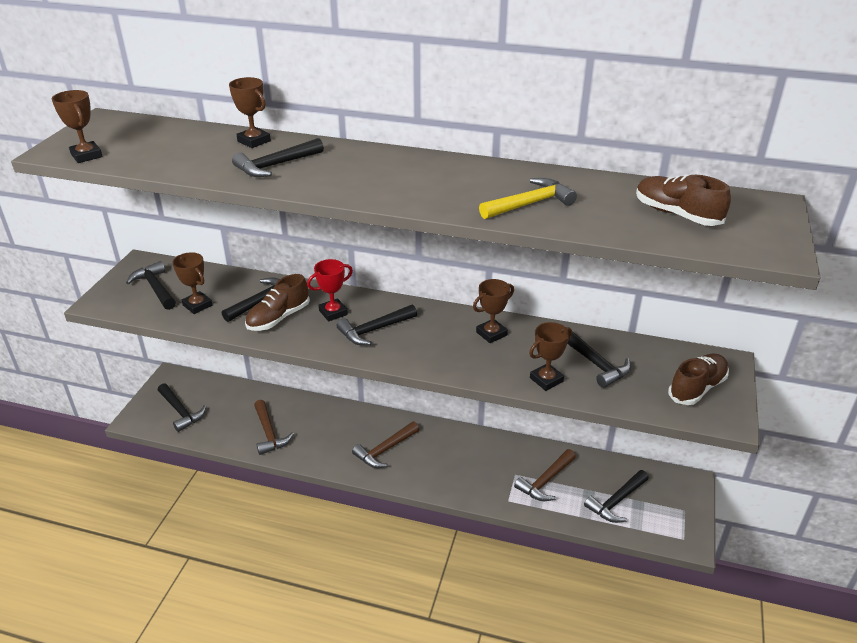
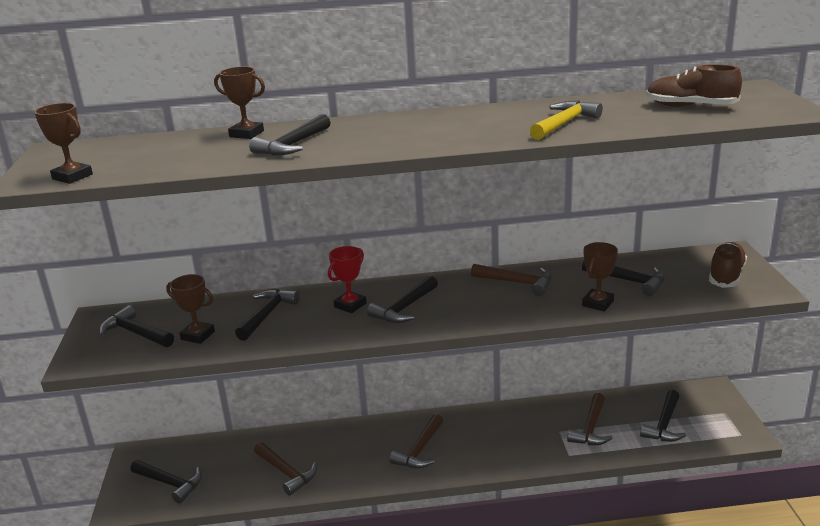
camera: 20 degrees left, 10 degrees down
(278, 318) = (297, 323): brown shoe -> none
(491, 334) = (517, 283): brown trophy -> brown hammer

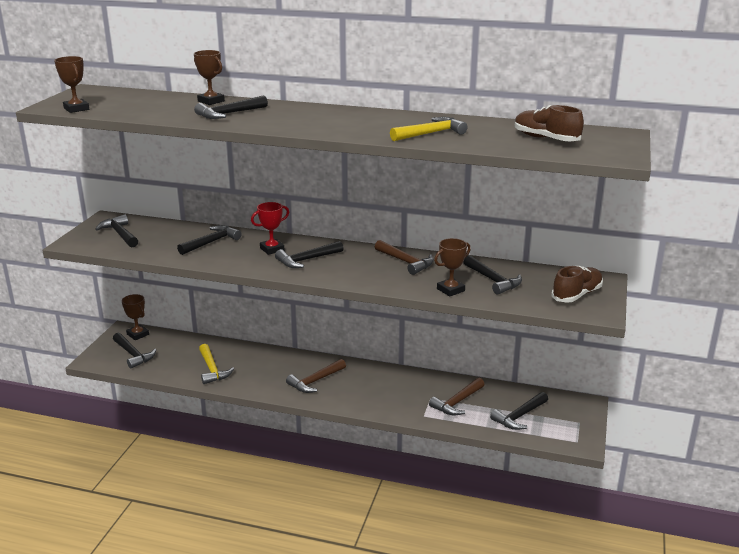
camera: 20 degrees right, 0 degrees up
(198, 335) = (156, 245): brown trophy -> brown trophy (138, 334)
(286, 473) = (212, 370): brown hammer -> yellow hammer

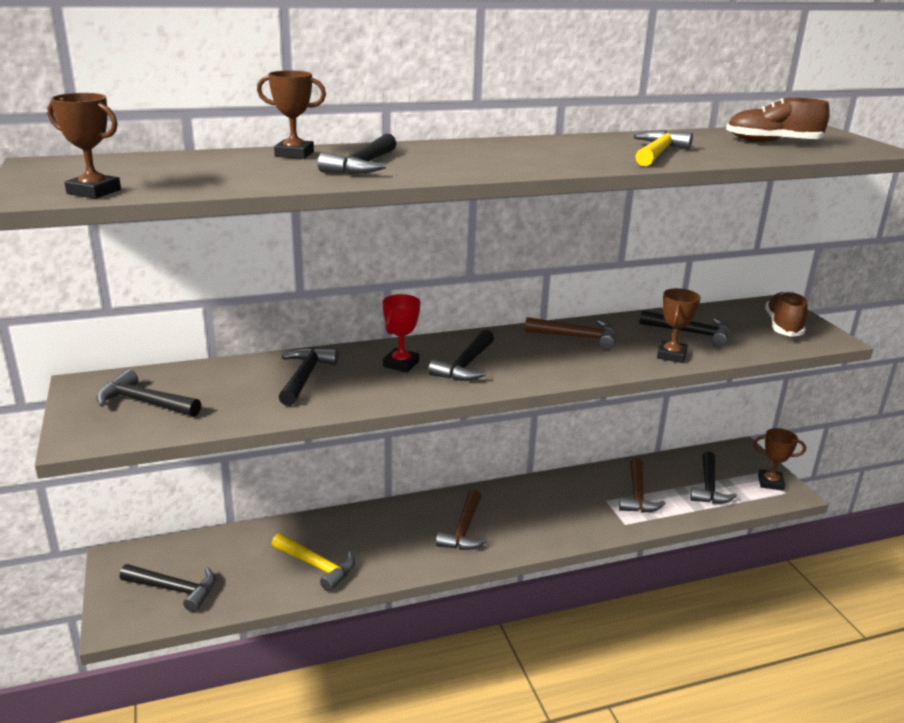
camera: 35 degrees left, 0 degrees up
(138, 334) = (148, 556): brown trophy -> brown trophy (770, 483)

